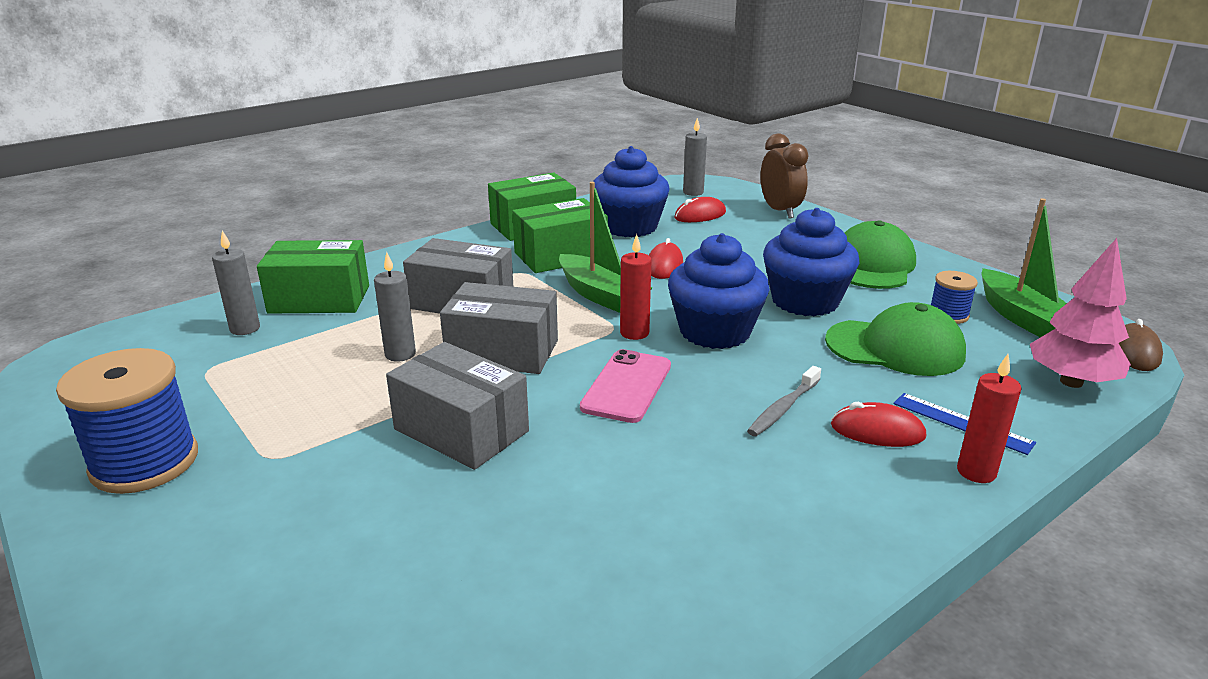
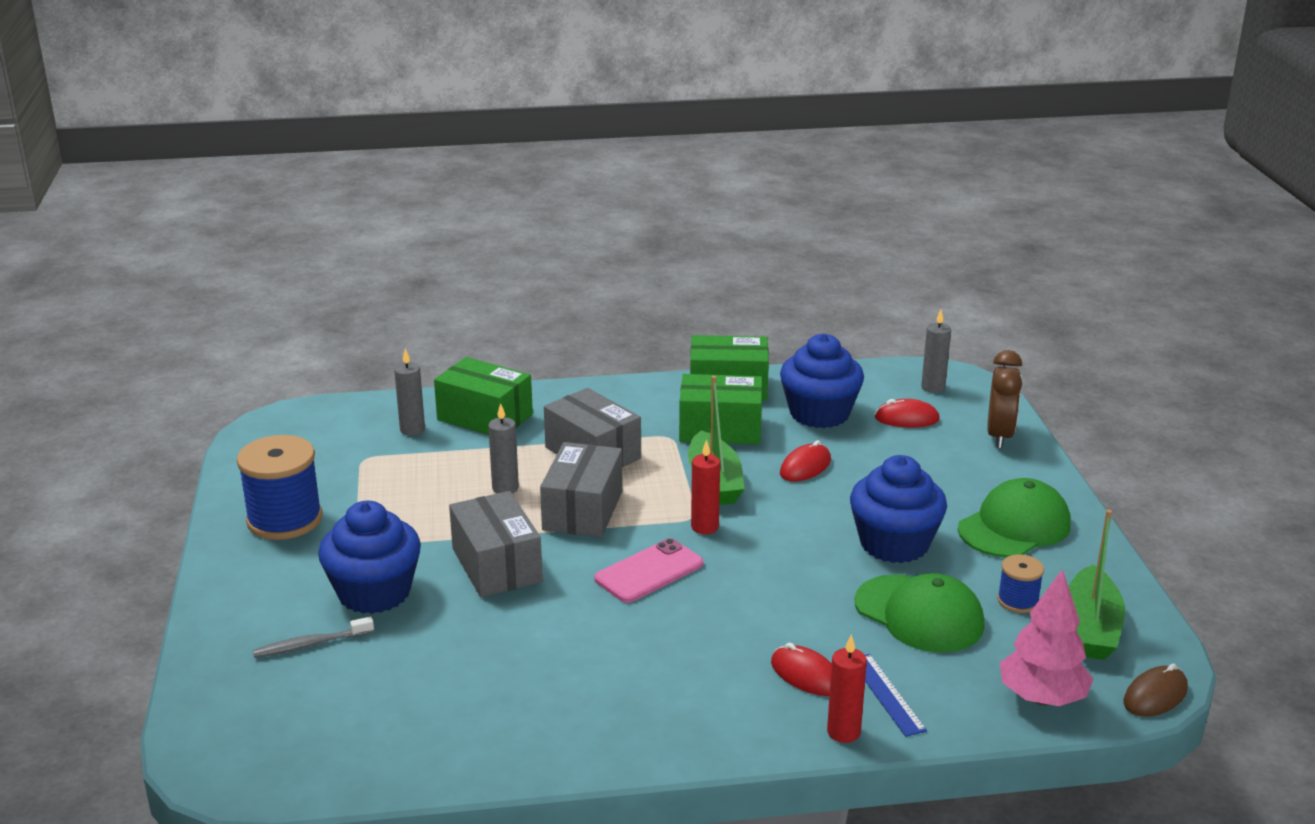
camera: 30 degrees right, 0 degrees up
(502, 351) = (583, 510): grey box -> grey box turned 60 degrees clockwise
(715, 331) = (775, 547): blue cupcake -> blue cupcake (374, 592)
(783, 408) = (752, 631): grey toothbrush -> grey toothbrush (311, 644)

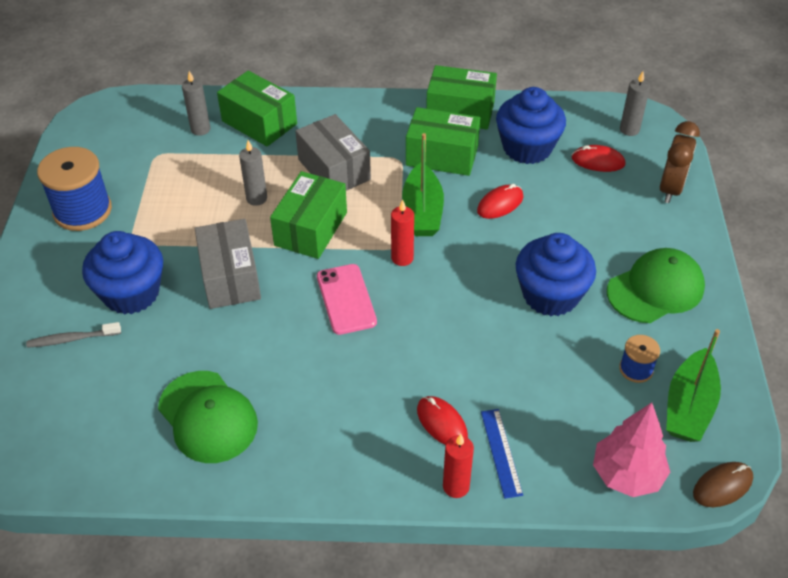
camera: 10 degrees right, 20 degrees up
(583, 510) = (311, 229): grey box -> green box
(649, 572) = (346, 299): pink phone -> pink phone turned 75 degrees counterclockwise
(919, 614) = (550, 372): green cap -> green cap (208, 417)

